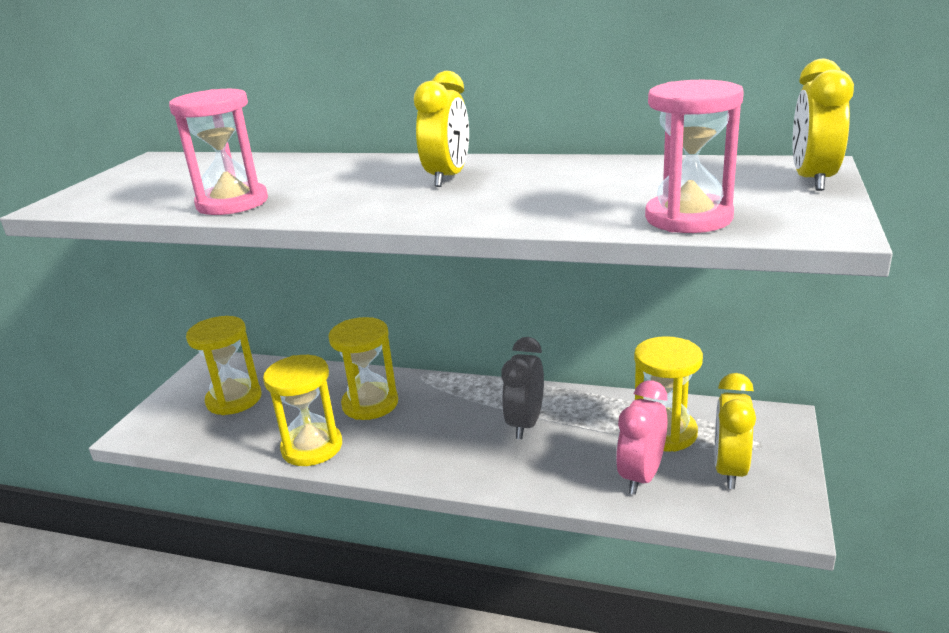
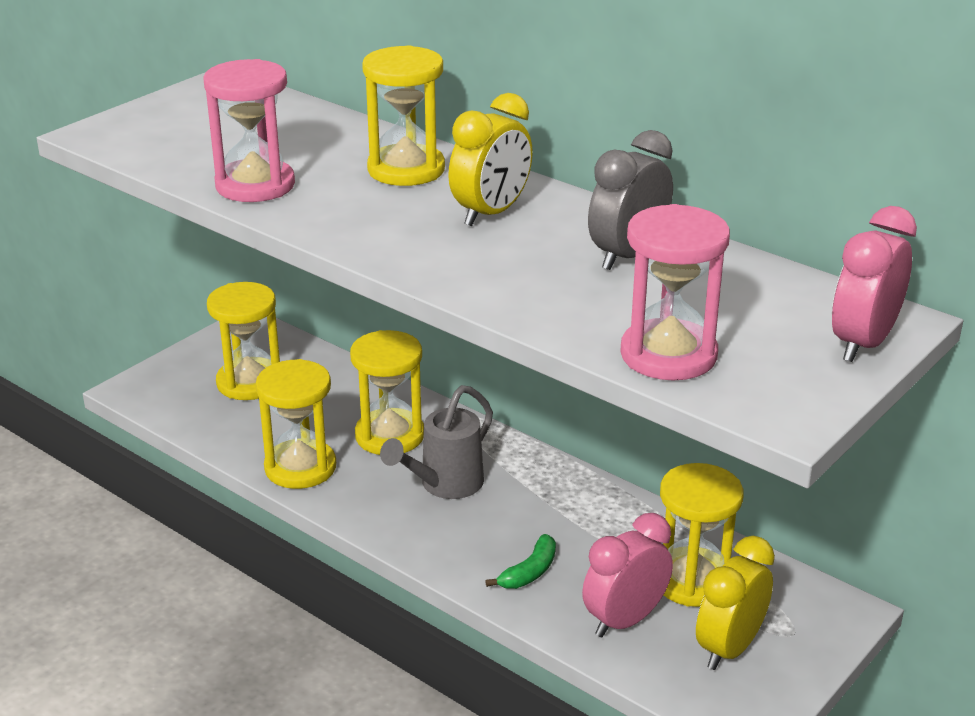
camera: 20 degrees right, 5 degrees up
(353, 170) = (406, 169): none -> yellow hourglass
(436, 425) = (444, 485): none -> grey watering can
(525, 424) = (542, 517): grey clock -> grey clock (627, 256)
(544, 465) = (529, 572): none -> green banana
(812, 180) = (862, 343): yellow clock -> pink clock

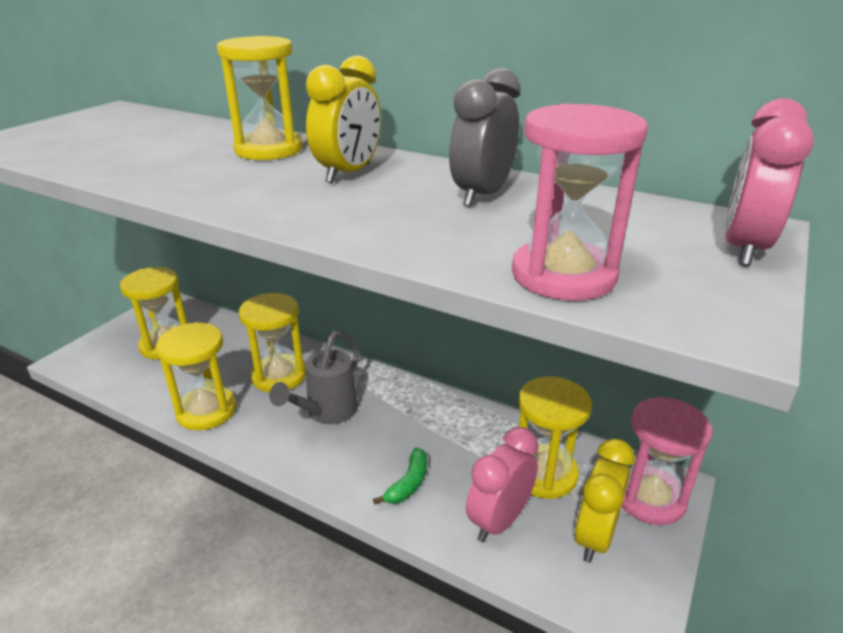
camera: 10 degrees left, 0 degrees up
(255, 185) = (129, 167): pink hourglass -> pink hourglass (649, 498)

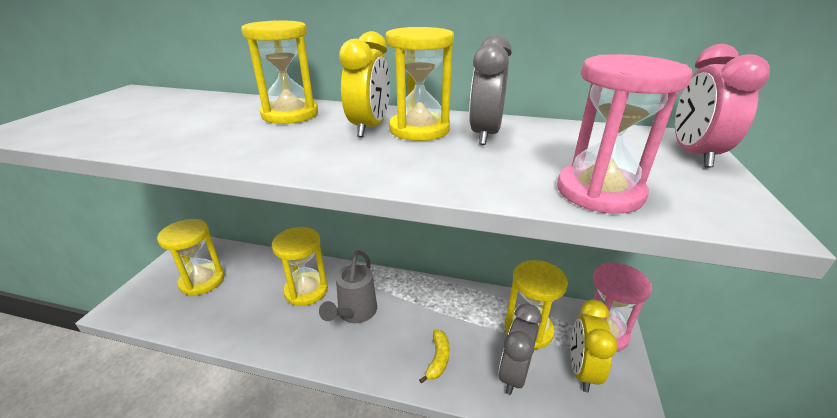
camera: 15 degrees left, 0 degrees up
(206, 411) = (255, 331): yellow hourglass -> yellow hourglass (419, 129)
(408, 483) = (438, 359): green banana -> yellow banana
(498, 520) = (513, 374): pink clock -> grey clock

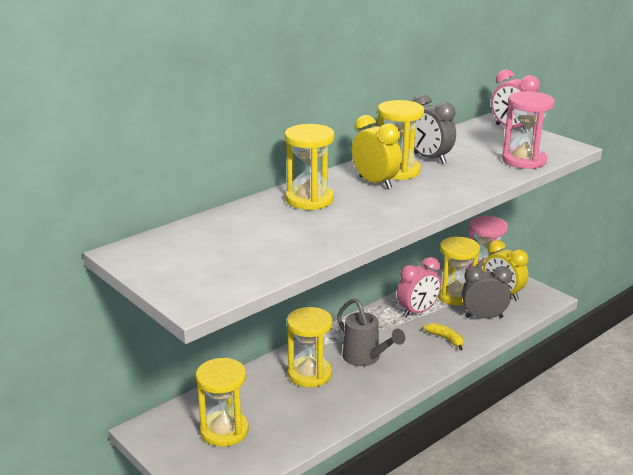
camera: 55 degrees left, 5 degrees down
(467, 314) = (417, 312): none -> pink clock
(513, 374) = (483, 317): grey clock -> grey clock turned 120 degrees clockwise

